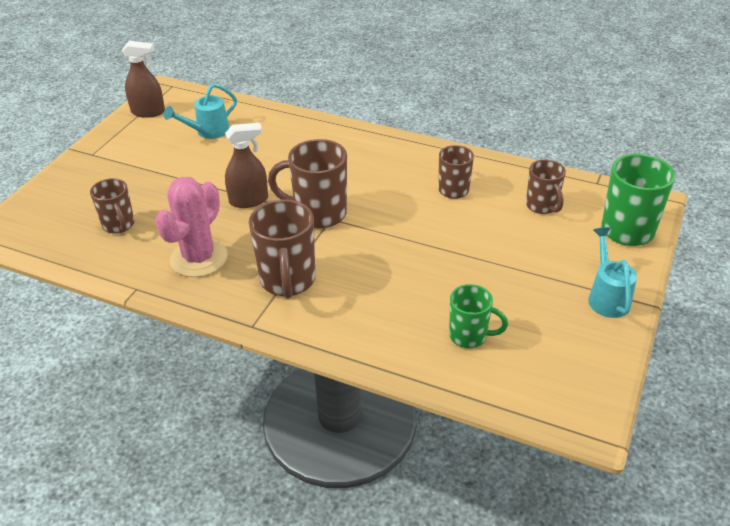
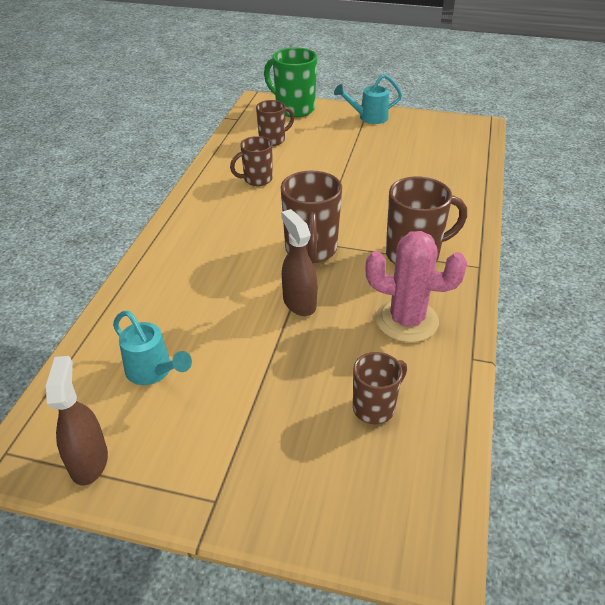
camera: 100 degrees left, 0 degrees up
(469, 336) = (432, 164): green mug -> none

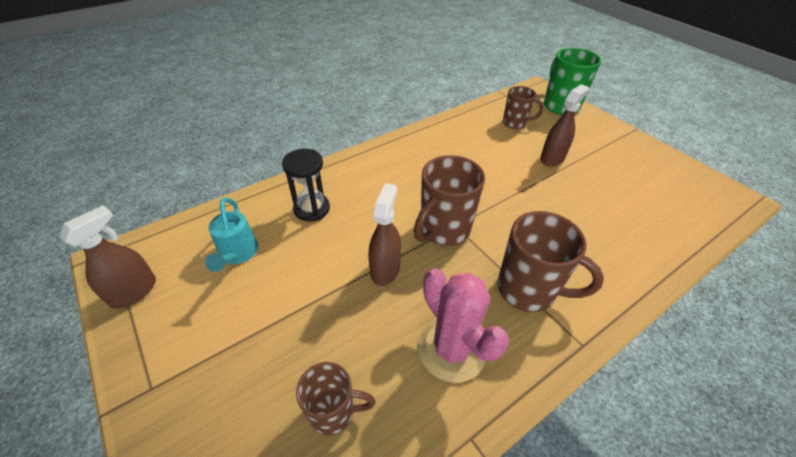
camera: 40 degrees right, 5 degrees up
(176, 298) = (312, 209): none -> black hourglass
(257, 180) = (467, 149): brown mug -> none
(333, 155) = (552, 158): none -> brown spray bottle
(369, 118) = (621, 140): turquoise watering can -> none

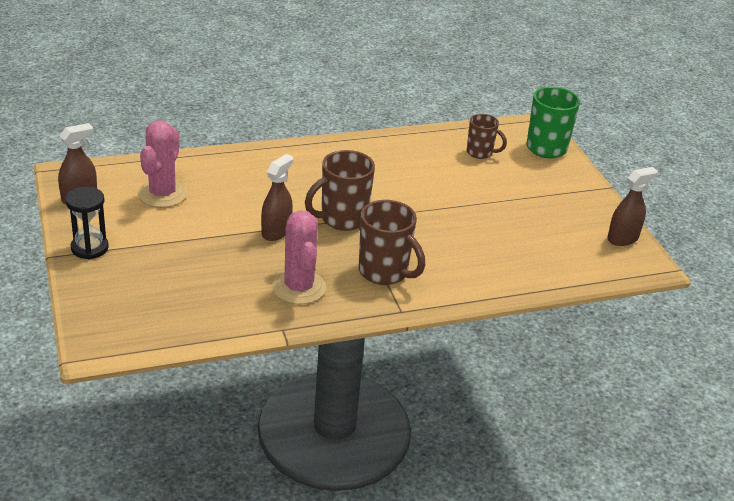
camera: 15 degrees right, 10 degrees down
(237, 254) = (162, 194): turquoise watering can -> pink cactus
(312, 209) = (236, 177): black hourglass -> black hourglass (89, 248)
(334, 412) = (198, 294): brown mug -> none
(552, 158) = (491, 191): brown spray bottle -> brown spray bottle (623, 238)

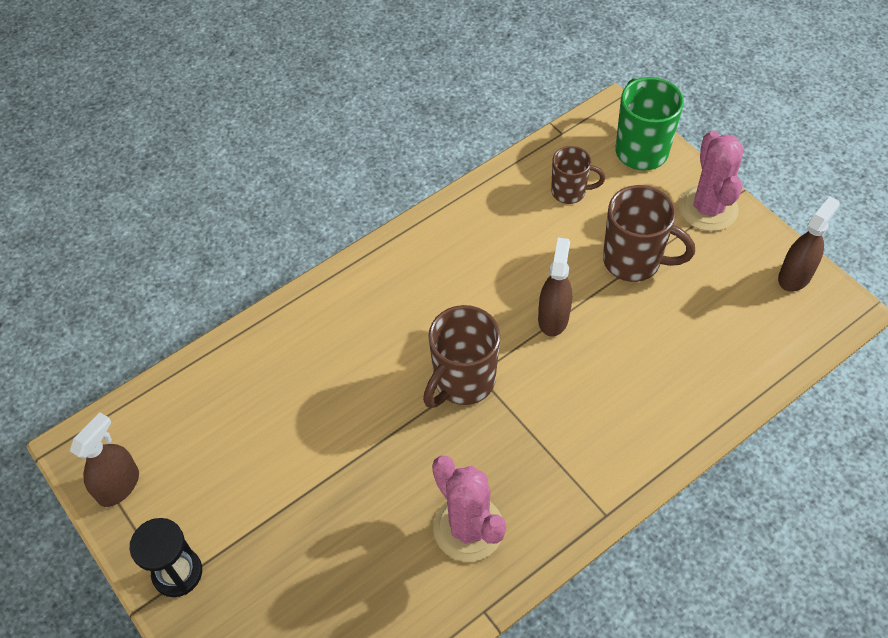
camera: 15 degrees left, 20 degrees up
(162, 194) = (221, 431): pink cactus -> pink cactus (708, 208)
(276, 231) = (394, 439): brown spray bottle -> brown spray bottle (553, 318)
(384, 272) = (556, 456): brown mug -> brown mug (634, 261)

